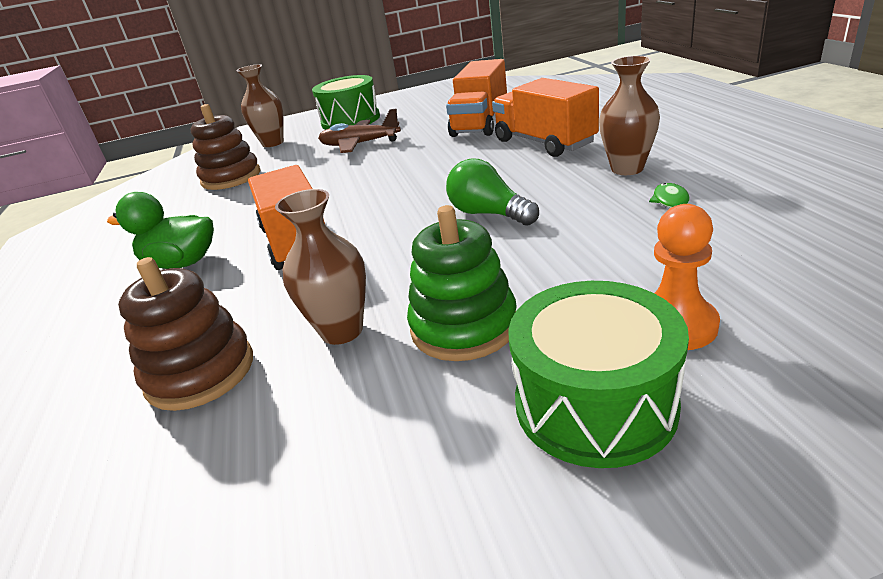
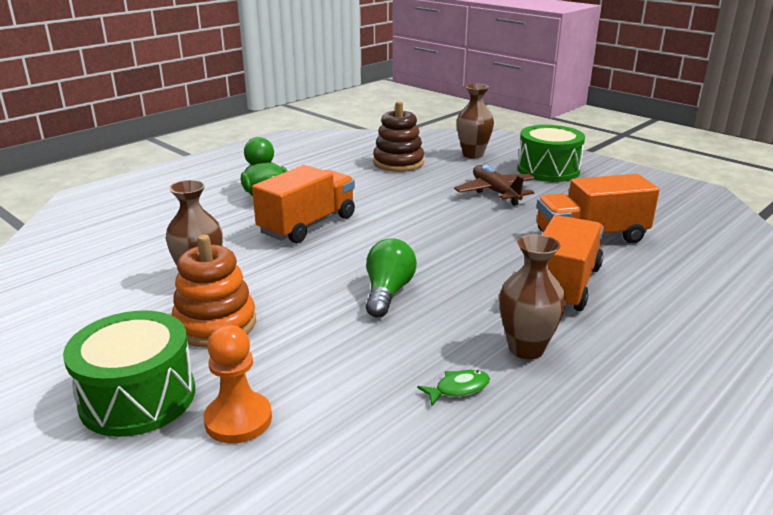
camera: 55 degrees right, 5 degrees down
(200, 372) = (151, 248): brown stacking toy -> none
(464, 326) = (215, 324): green stacking toy -> orange stacking toy

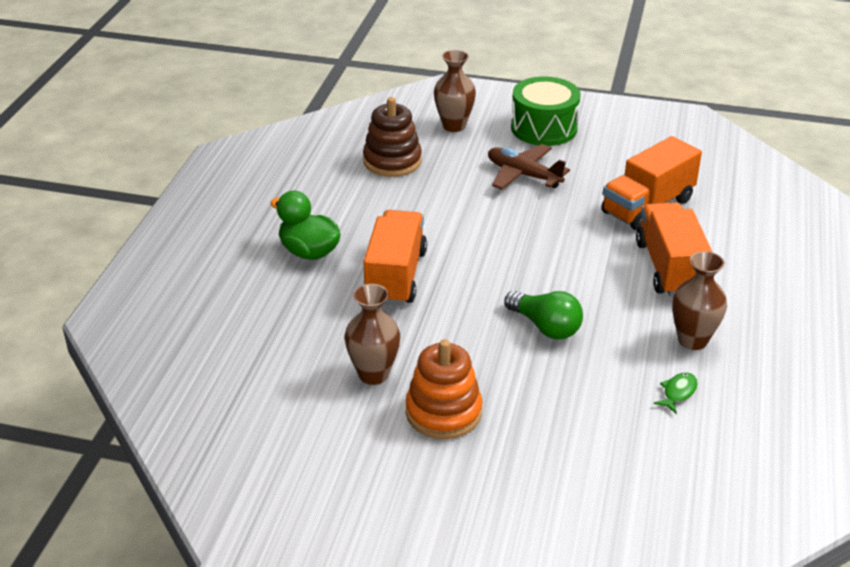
camera: 30 degrees left, 10 degrees up
(138, 397) = (465, 497): green drum -> none
(238, 420) = (558, 481): orange pawn -> none
(387, 292) = (545, 327): green light bulb -> green light bulb turned 150 degrees clockwise

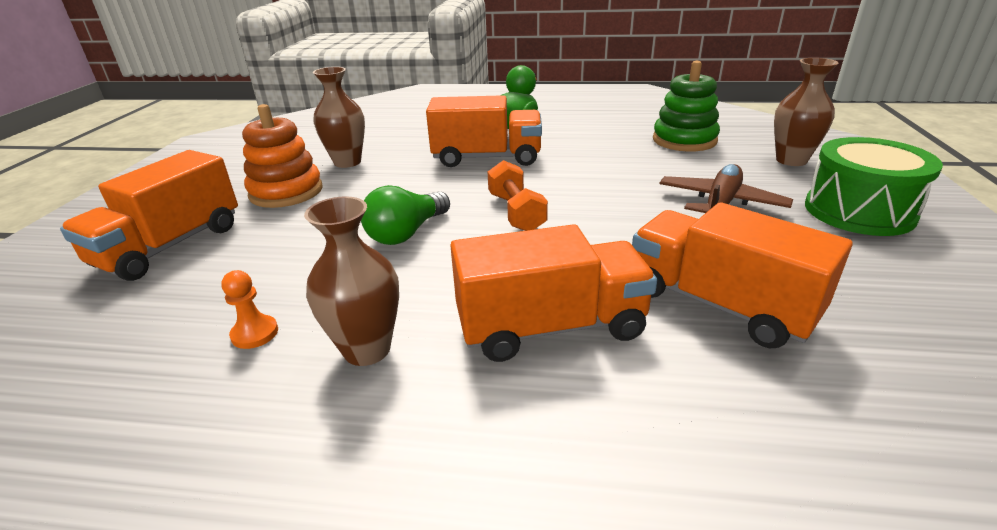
camera: 85 degrees right, 5 degrees down
(392, 161) = (684, 140): brown stacking toy -> green stacking toy
(519, 268) = (516, 212): none -> orange dumbbell
(549, 474) = (170, 246): none -> orange truck
(678, 392) = (255, 333): green fish -> orange pawn

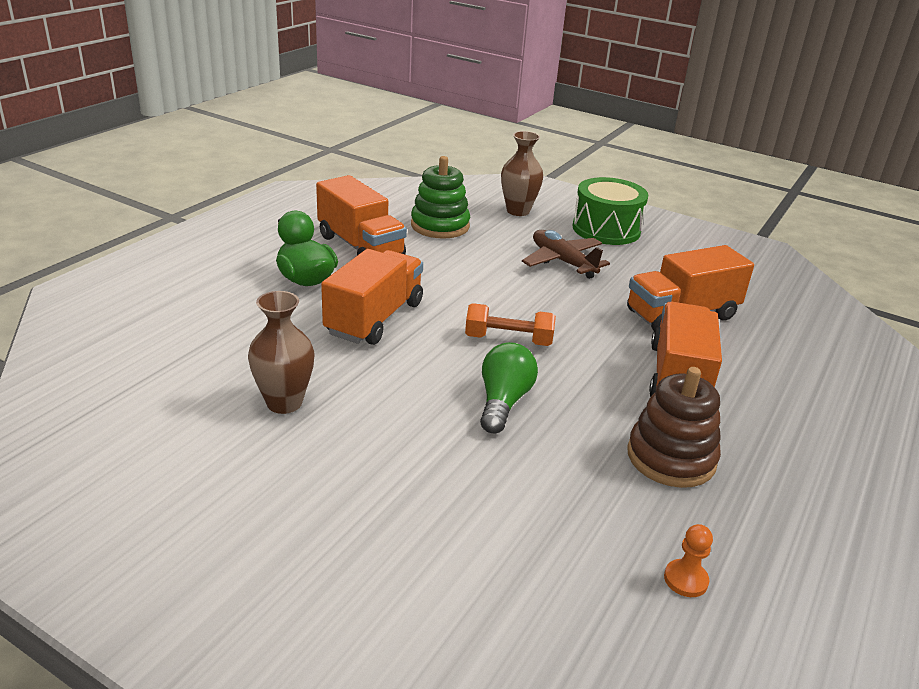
camera: 70 degrees left, 0 degrees up
(170, 246) = (409, 566): orange truck -> orange truck (360, 247)
(255, 333) = (624, 512): orange pawn -> orange pawn (685, 580)
(286, 192) = (331, 461): orange stacking toy -> none
(367, 349) = (671, 458): brown vase -> brown stacking toy
(407, 233) = (503, 402): green light bulb -> green light bulb turned 135 degrees counterclockwise

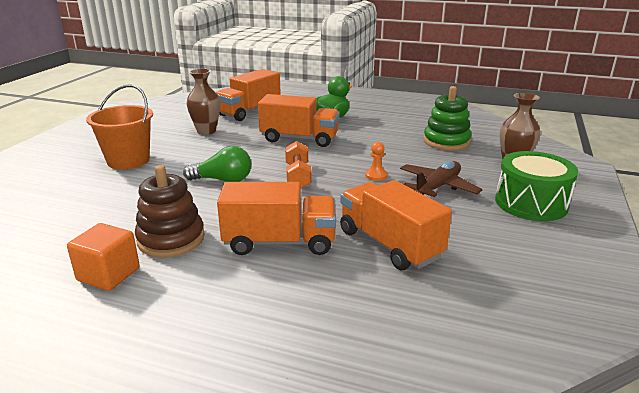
camera: 80 degrees right, 5 degrees down
(360, 247) = (386, 125): orange truck -> orange truck (249, 111)
(384, 502) = (128, 160): none -> orange bucket
(685, 580) = (50, 244): orange pawn -> orange pawn (376, 176)
(756, 512) = (108, 274): none -> orange cube

